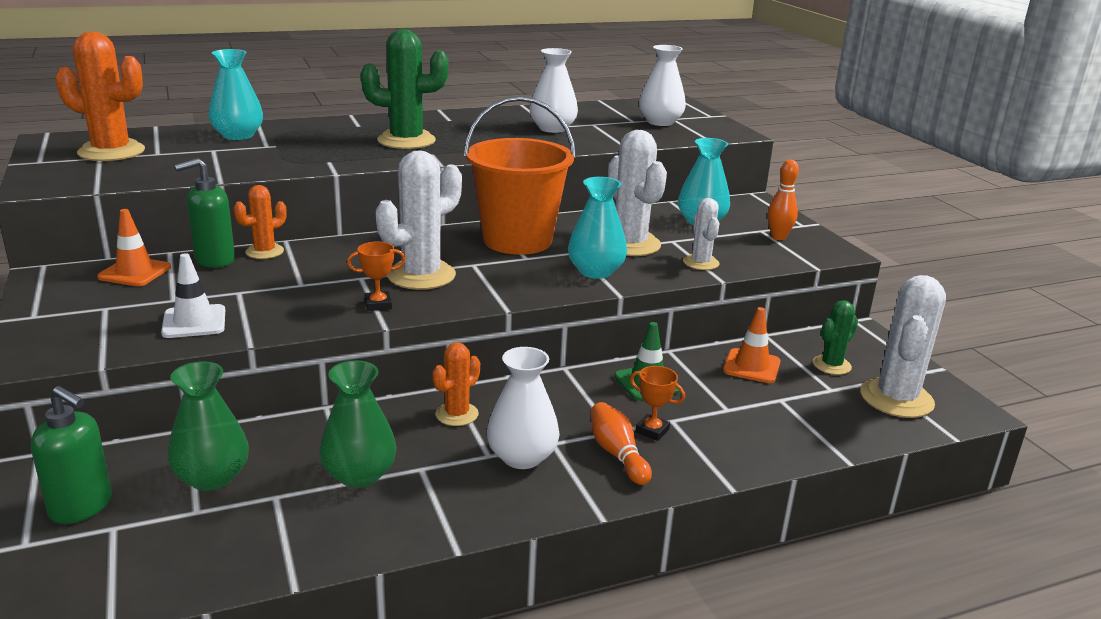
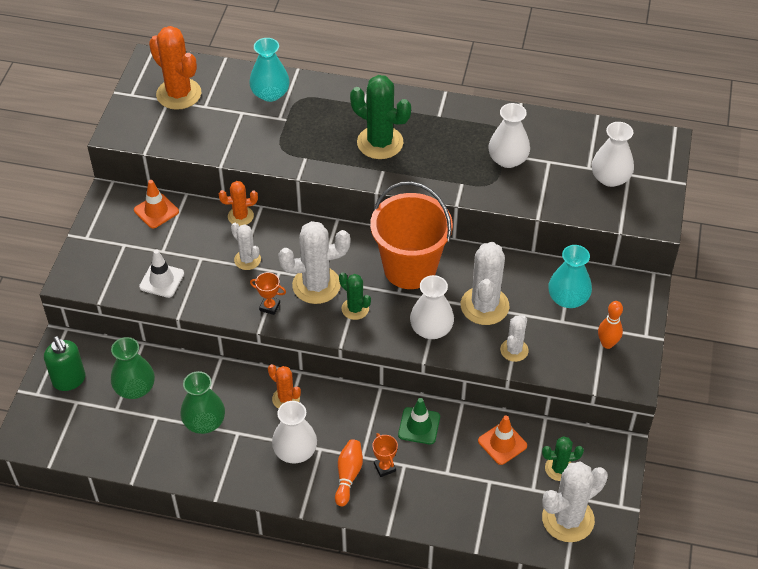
camera: 35 degrees right, 25 degrees up
(214, 260) = (206, 214): green soap dispenser -> none
(307, 278) = (247, 260): none -> white cactus
(457, 414) = (286, 399): orange cactus -> orange cactus turned 60 degrees clockwise
(490, 280) = (355, 309): none -> green cactus
(595, 271) = (431, 329): turquoise vase -> white vase

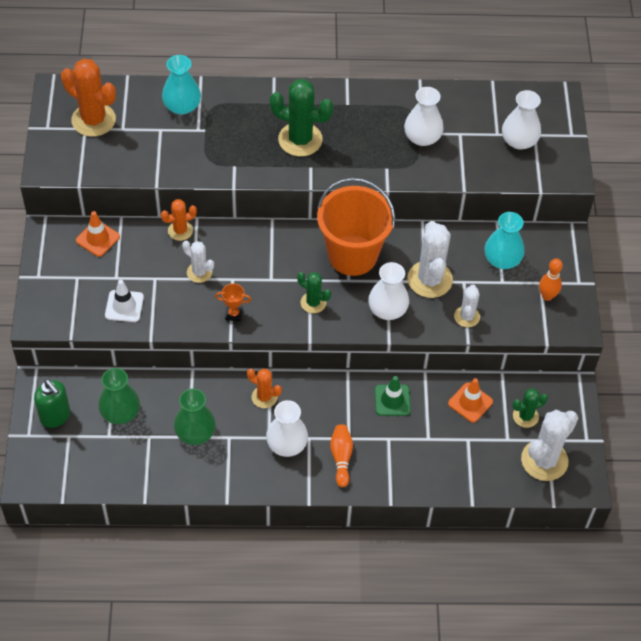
camera: 15 degrees left, 5 degrees up
(316, 285) = (271, 286): white cactus -> none
(384, 467) = (371, 444): orange trophy -> none

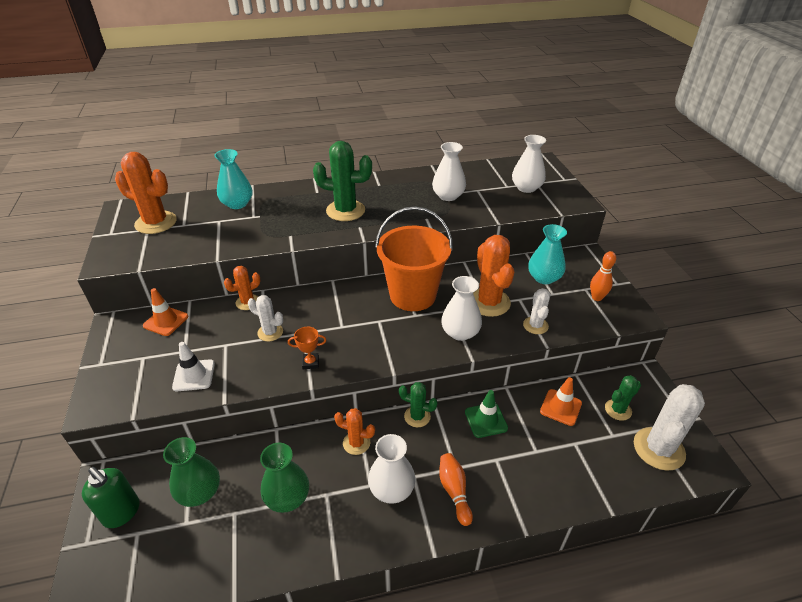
camera: 10 degrees left, 15 degrees down
(313, 303) = (387, 339): green cactus -> green cactus (417, 416)
(430, 279) = (489, 302): white cactus -> orange cactus

